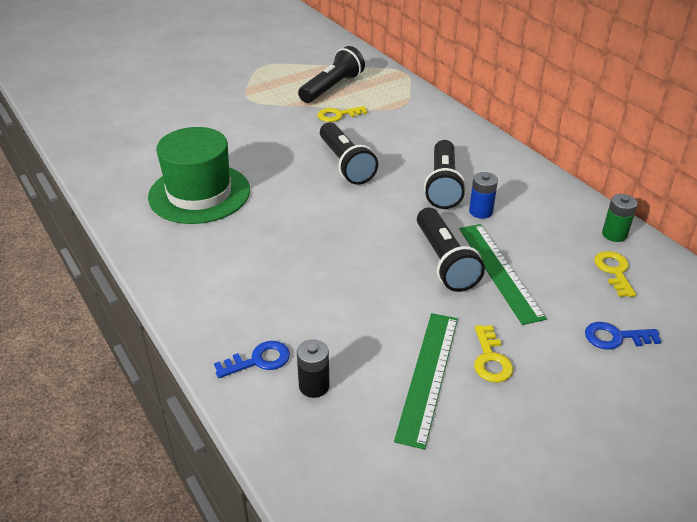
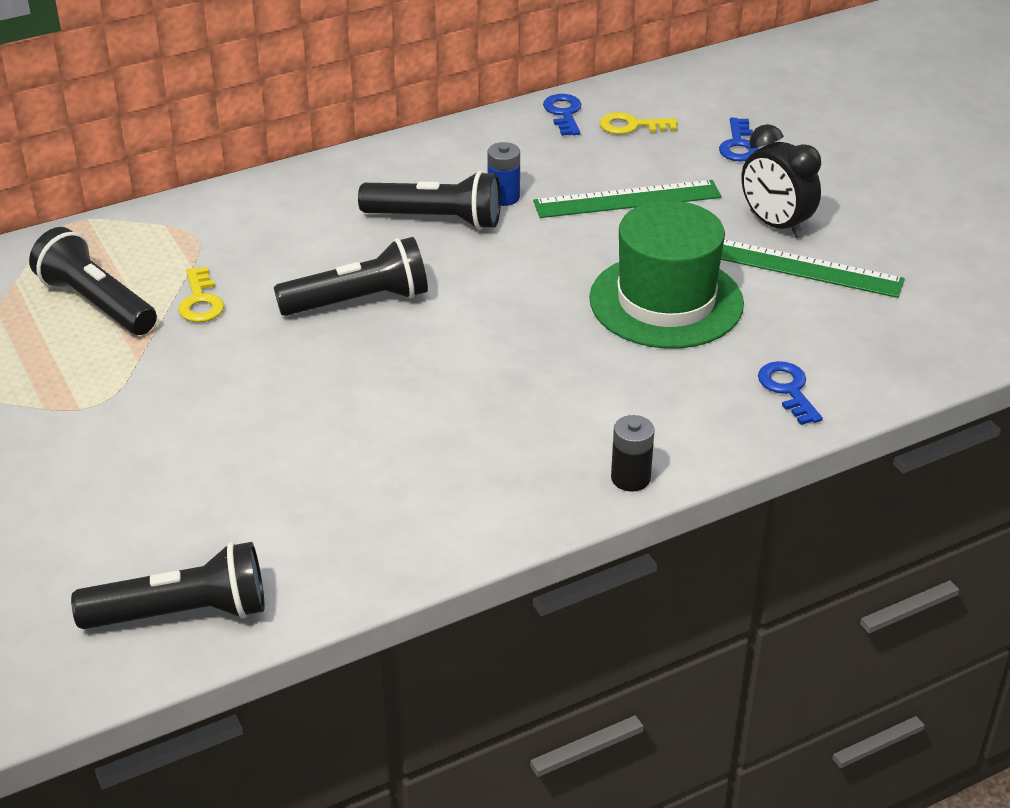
camera: 85 degrees left, 0 degrees up
(199, 193) = (410, 455): green hat -> green hat (666, 301)
(314, 386) = (825, 348): black battery -> black battery (630, 478)
(444, 261) = (605, 236): black flashlight -> black flashlight (181, 613)
(490, 359) = (775, 225): yellow key -> black clock
(614, 234) = (564, 113): green battery -> blue key

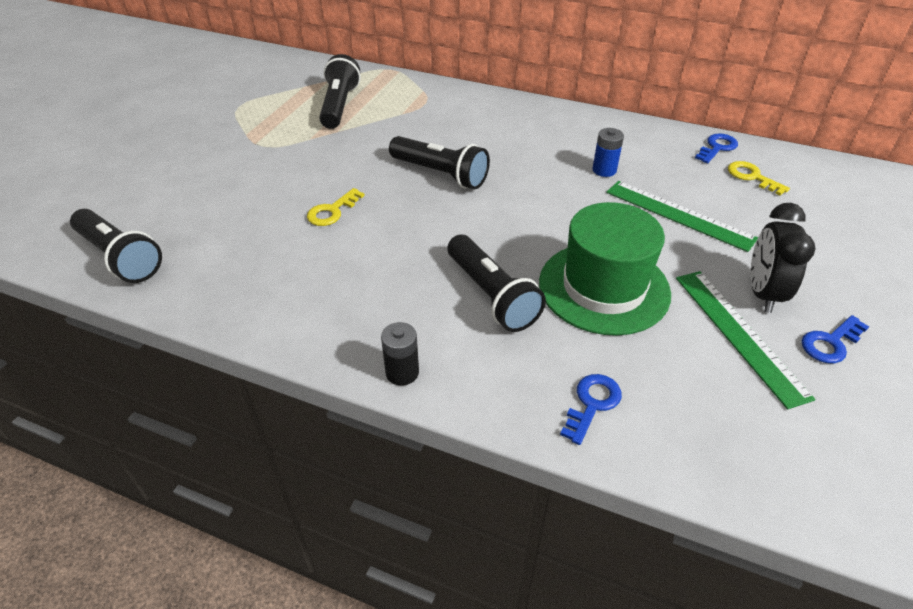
camera: 50 degrees right, 5 degrees up
(200, 301) = (377, 130): yellow key -> yellow key (332, 211)
(436, 219) = (547, 160): black flashlight -> black flashlight (491, 295)
(738, 145) = (815, 229): blue key -> blue key (830, 343)

